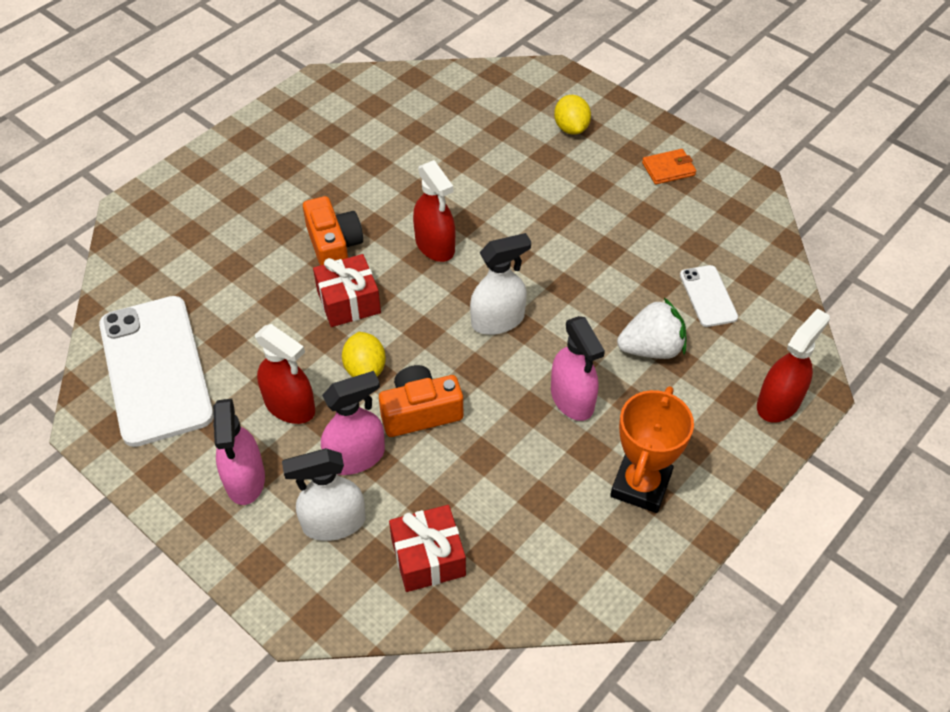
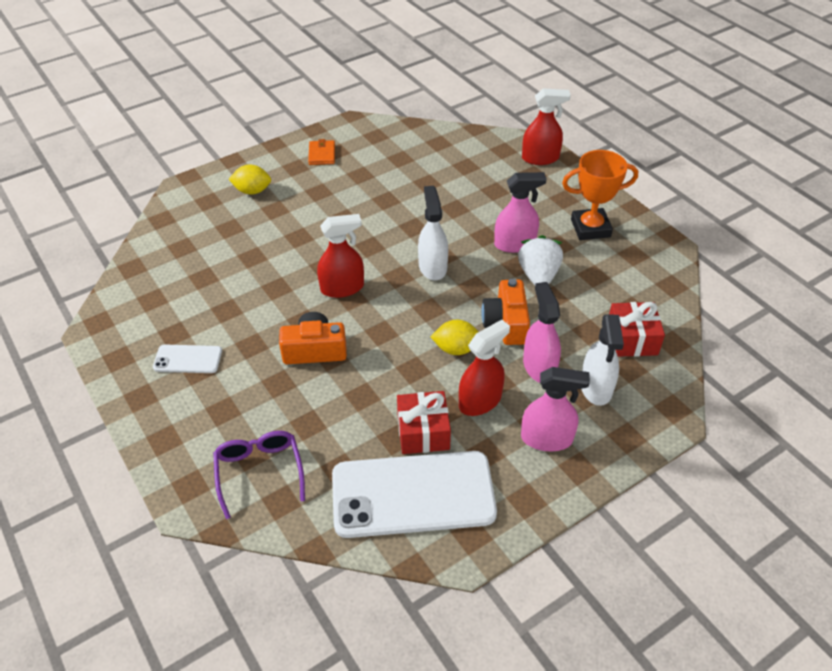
camera: 75 degrees left, 5 degrees down
(170, 245) = (259, 472): none -> purple glasses
(348, 302) = (382, 349): red gift -> red gift (423, 432)
(641, 485) = (590, 228): orange trophy -> orange trophy turned 45 degrees counterclockwise
(651, 348) = (482, 199): white strawberry -> white strawberry (538, 275)
(708, 296) = (446, 165): white phone -> white phone (188, 359)
(778, 402) = (540, 158): red spray bottle -> red spray bottle turned 120 degrees clockwise

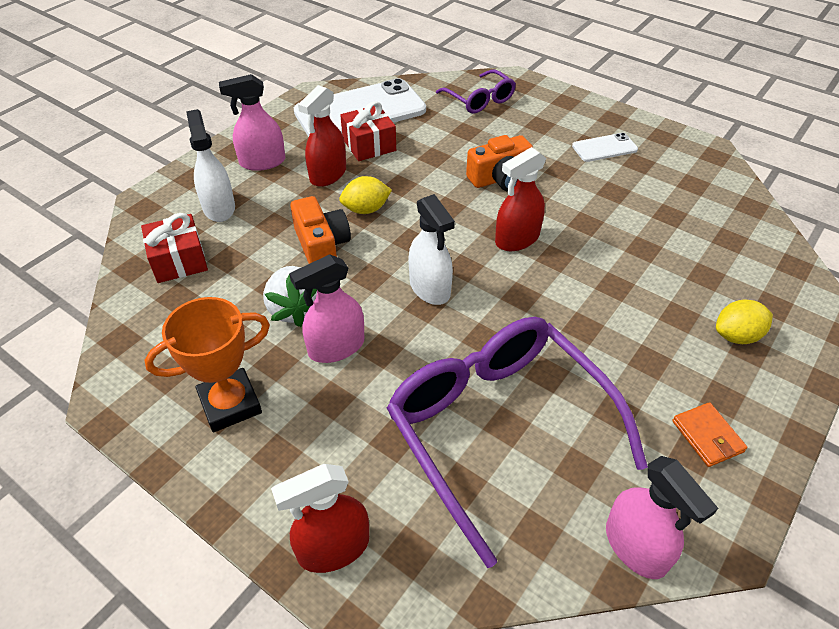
camera: 160 degrees right, 0 degrees up
(432, 182) = (498, 428): none -> purple glasses
(539, 366) = (278, 213): pink spray bottle -> pink spray bottle (636, 547)

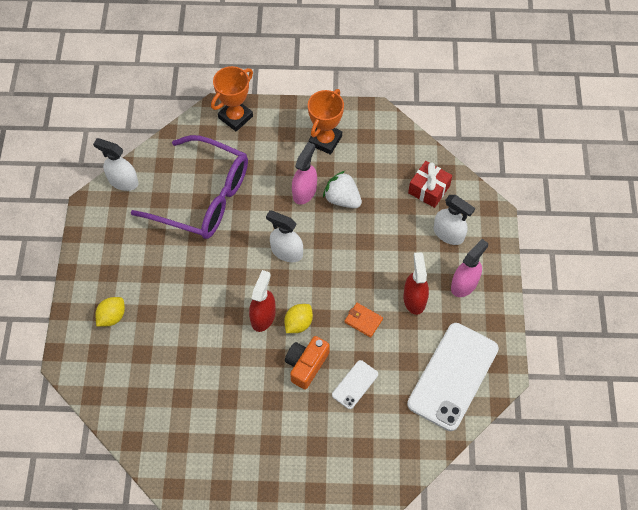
camera: 145 degrees right, 15 degrees up
(321, 245) = (367, 244): orange camera -> none
(333, 548) = (235, 117): red spray bottle -> orange trophy
(366, 209) = (366, 285): yellow lemon -> yellow lemon (298, 323)
(369, 145) = (414, 343): red gift -> none
(480, 100) = (380, 449): purple glasses -> none
(604, 148) = (256, 446): white phone -> white phone (355, 384)
(636, 547) = (123, 181): pink spray bottle -> white spray bottle
(707, 436) = (110, 247): orange wallet -> orange wallet (363, 320)

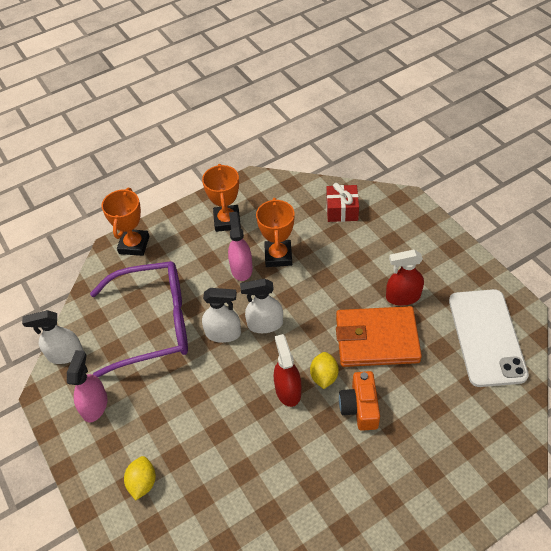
camera: 30 degrees left, 10 degrees down
(342, 199) = (278, 256): white strawberry -> orange trophy
(355, 384) = (415, 396): white phone -> none
(363, 320) = (377, 339): orange wallet -> orange wallet, size x2.39
(414, 299) = (403, 297): red spray bottle -> red spray bottle turned 60 degrees counterclockwise
(448, 234) = (385, 233): white spray bottle -> white spray bottle (223, 333)
(464, 284) = (431, 262): pink spray bottle -> pink spray bottle (95, 405)

